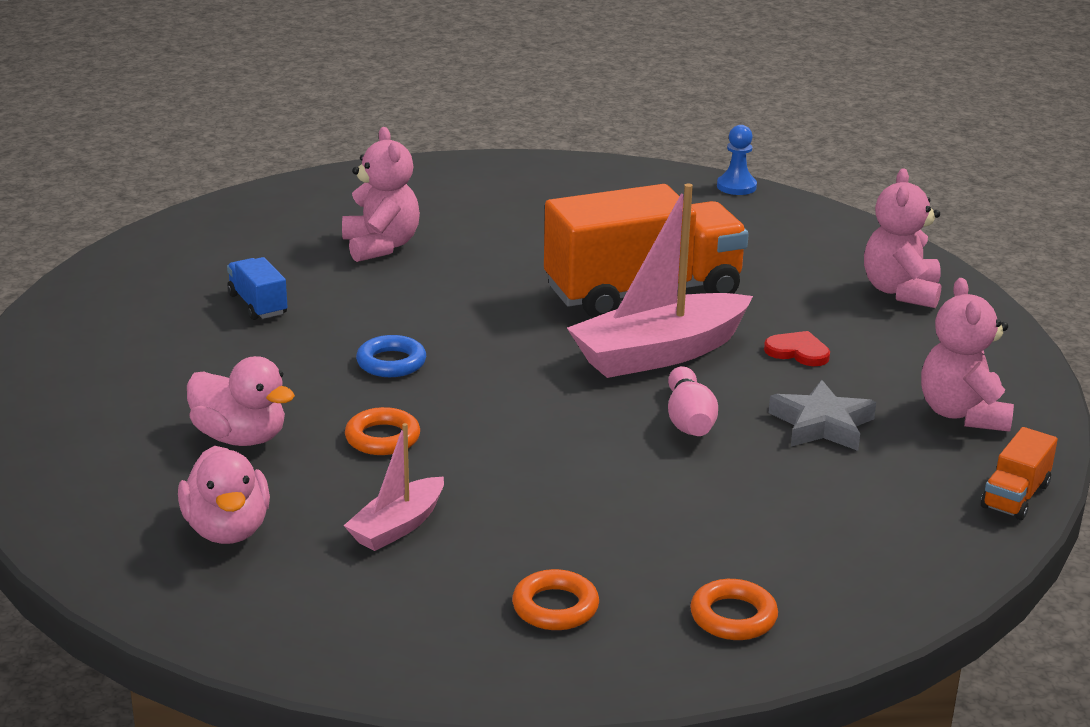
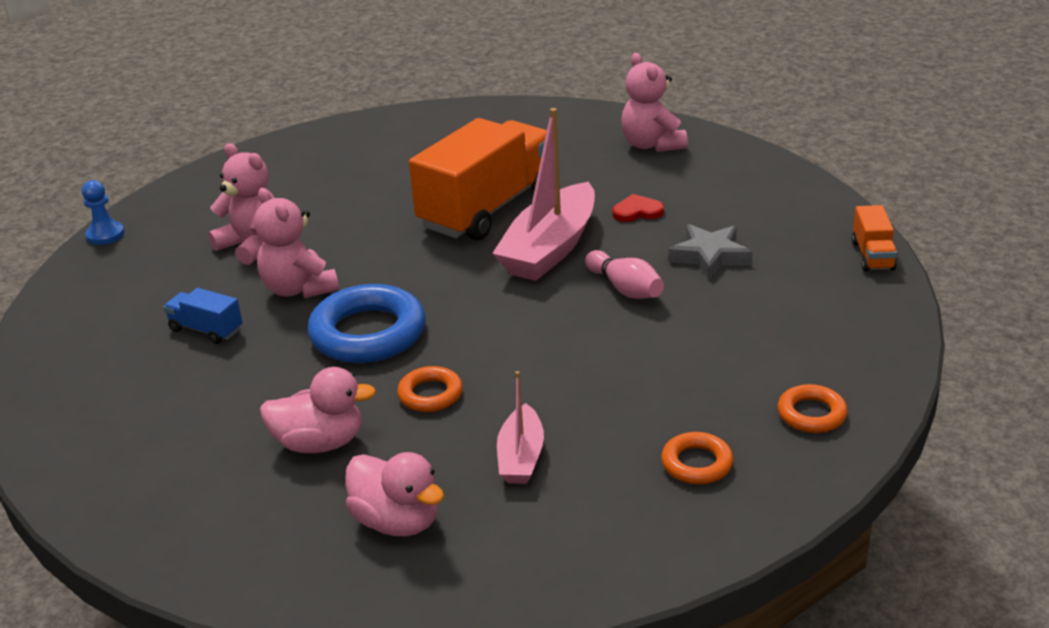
camera: 30 degrees left, 5 degrees up
(391, 362) = (368, 333): blue ring -> blue ring, size x1.93
(736, 186) = (462, 108): blue pawn -> blue pawn (105, 235)
(962, 414) = (782, 214): pink teddy bear -> pink teddy bear (299, 289)

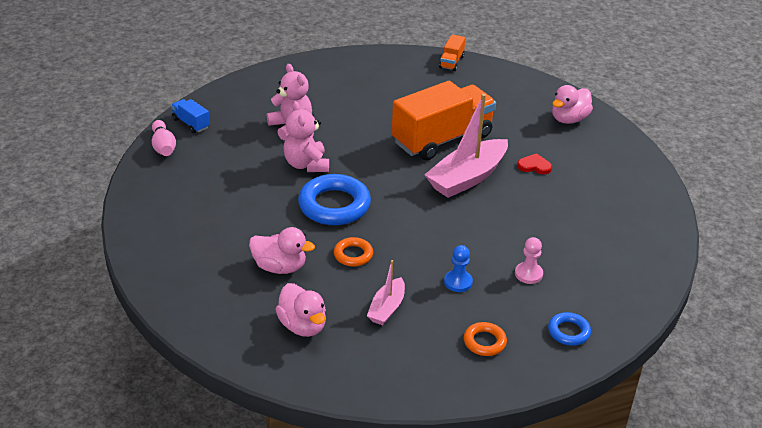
camera: 15 degrees right, 5 degrees up
(105, 235) = (209, 97): blue pawn -> blue pawn (458, 282)
(206, 330) = (244, 177): blue truck -> blue truck (191, 123)
(625, 288) = (499, 218): pink bowling pin -> pink bowling pin (163, 146)
(652, 145) = (569, 119): pink teddy bear -> pink duck
(708, 351) = (528, 274): none -> pink pawn
(710, 256) = (564, 210): grey star -> none
(811, 414) = (568, 332): orange ring -> blue ring
(872, 255) = (668, 238): orange truck -> orange truck (451, 62)

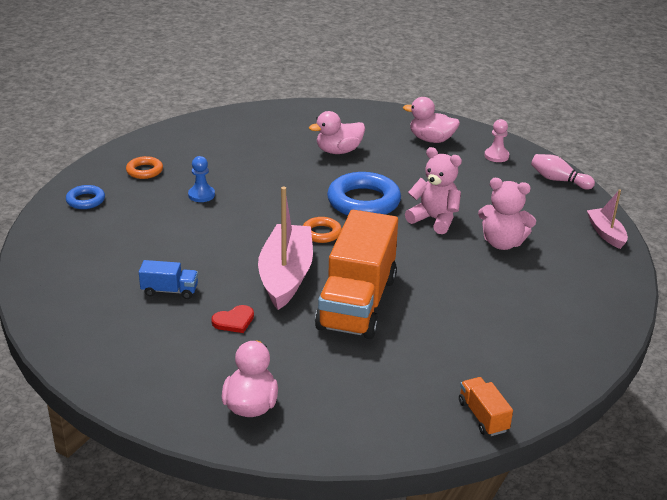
camera: 140 degrees right, 5 degrees down
(191, 123) = (579, 205): blue truck -> blue truck (170, 291)
(303, 326) = (276, 132): pink duck -> pink duck (431, 140)
(353, 255) = (300, 178): orange ring -> orange ring (321, 233)
(387, 308) = (234, 161): pink boat -> pink boat (606, 233)
(528, 274) = (150, 223): pink pawn -> pink pawn (496, 156)

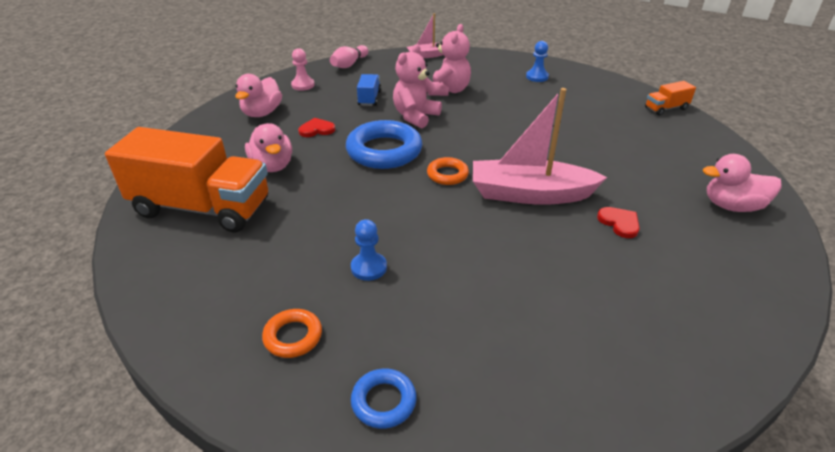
camera: 90 degrees left, 5 degrees up
(170, 291) = (588, 275): blue truck -> blue truck (369, 98)
(357, 303) = (558, 155): orange truck -> orange truck (202, 208)
(402, 167) = (316, 129): none -> red heart
(561, 315) = (537, 77): none -> blue pawn

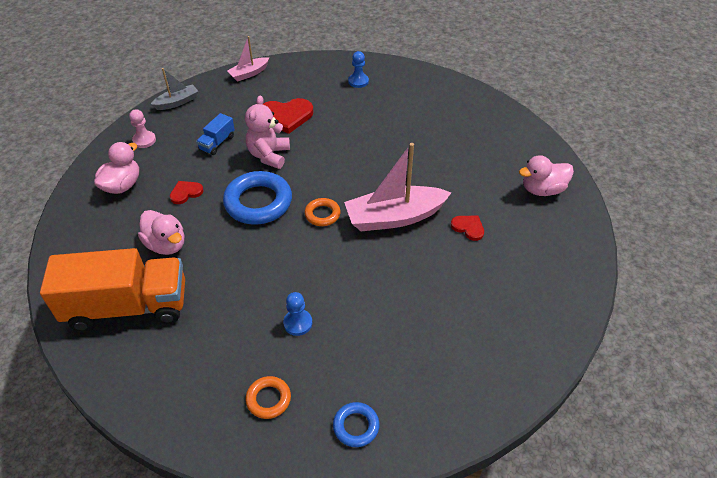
camera: 20 degrees left, 10 degrees up
(262, 113) = (122, 185): pink duck -> pink duck turned 150 degrees counterclockwise
(349, 64) = (177, 102): pink bowling pin -> grey boat
(369, 98) = (217, 143): blue truck -> blue truck turned 135 degrees counterclockwise
(448, 91) = (286, 116): pink teddy bear -> red heart
(666, 108) = (474, 96): orange truck -> none

